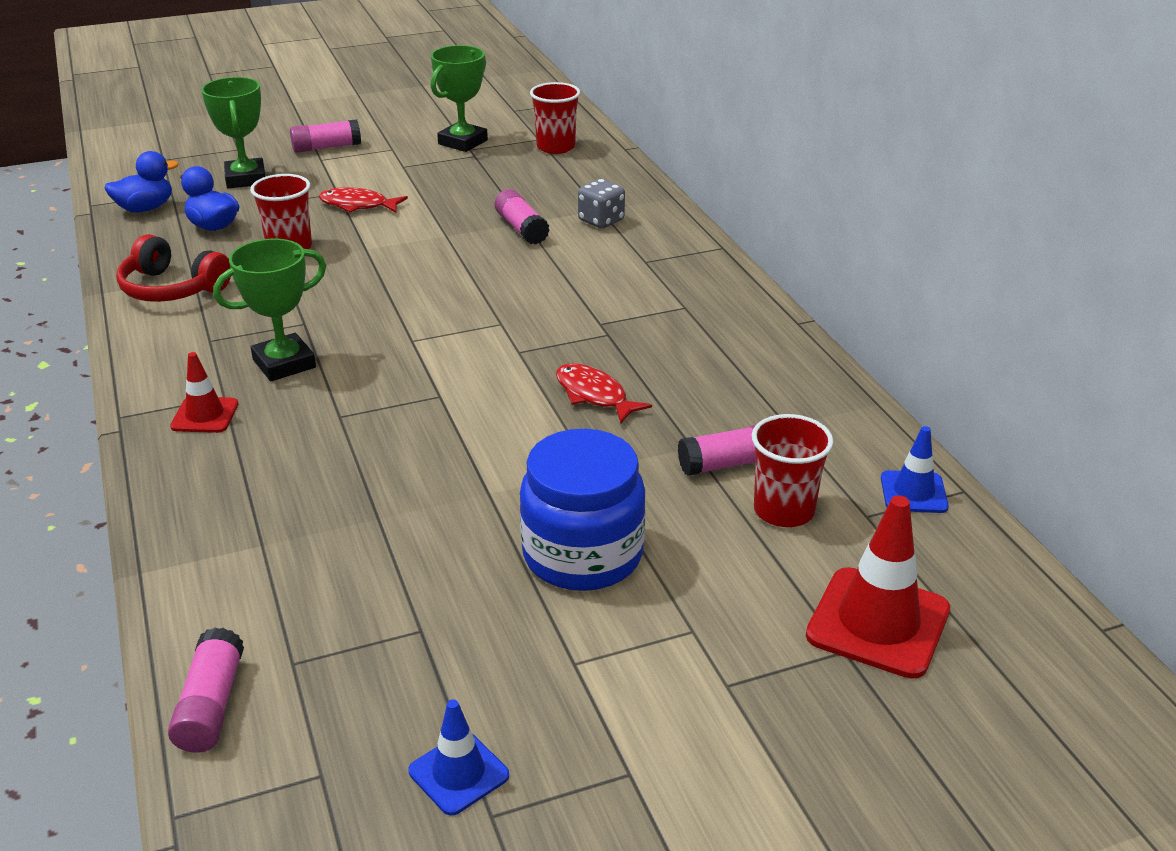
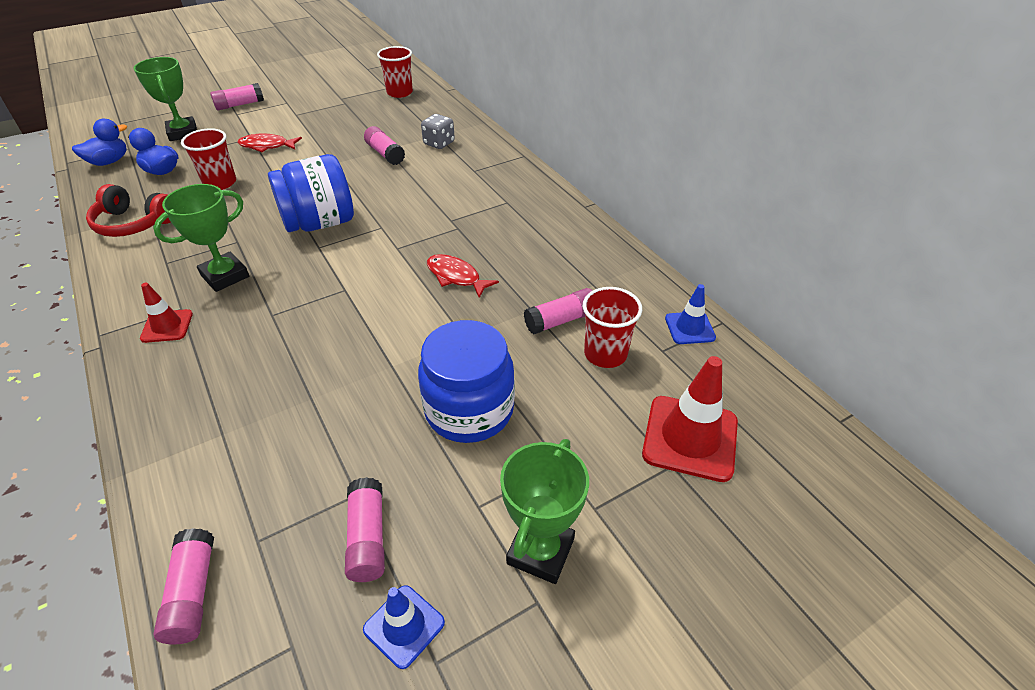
camera: 10 degrees left, 10 degrees up
(417, 310) = (319, 223): none -> blue jar
(428, 677) = (367, 537): none -> pink glue stick
(463, 142) = (335, 94): green trophy -> green trophy (540, 551)

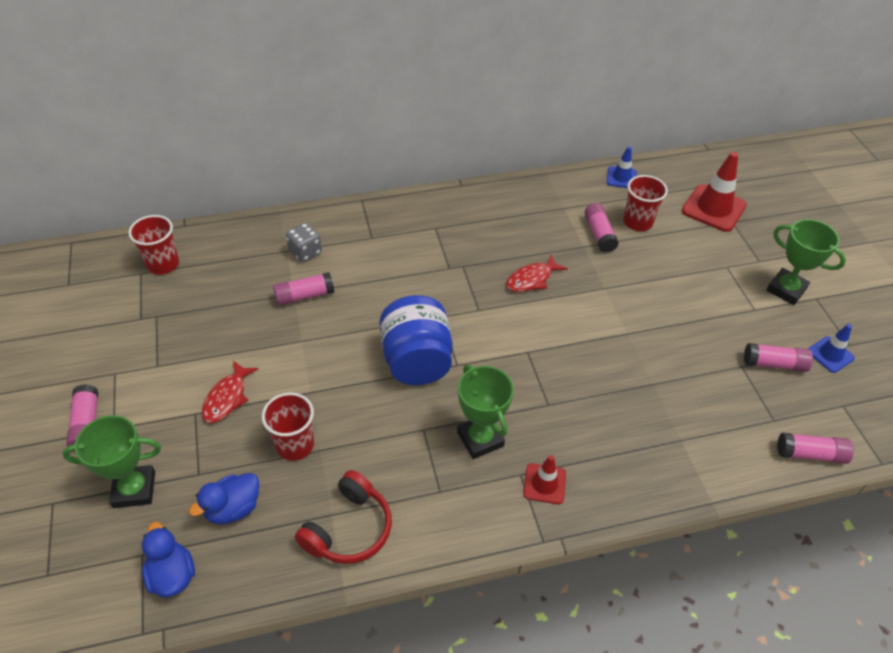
camera: 75 degrees left, 5 degrees up
(469, 410) = (677, 299): blue jar -> none

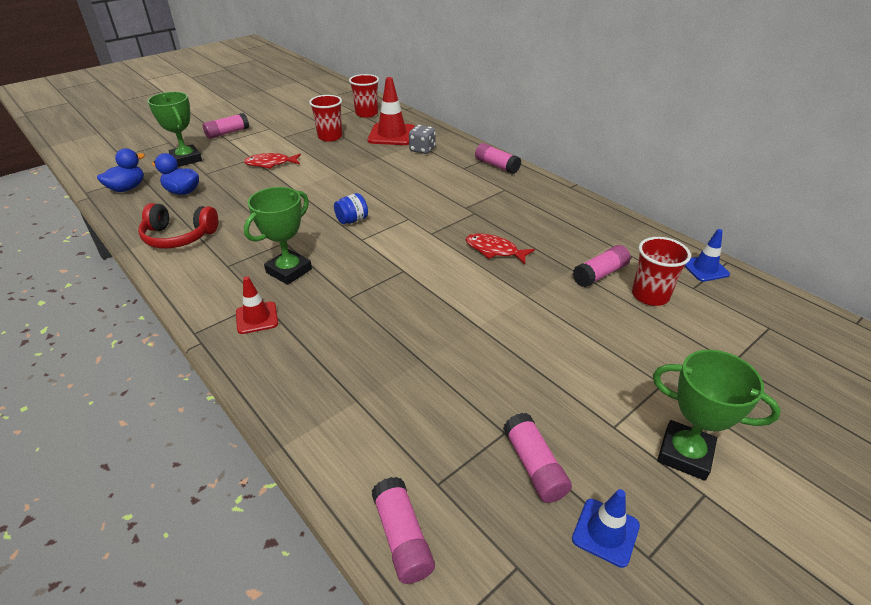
camera: 65 degrees right, 10 degrees down
(295, 445) = (243, 196): red cup -> red cup (330, 137)
(304, 296) = (380, 161): pink glue stick -> pink glue stick (496, 166)
(416, 360) = (352, 220): blue jar -> blue jar, size x0.45
(713, 208) = (752, 350): red traffic cone -> red traffic cone (392, 135)
(786, 289) = (685, 454): green trophy -> green trophy turned 75 degrees counterclockwise

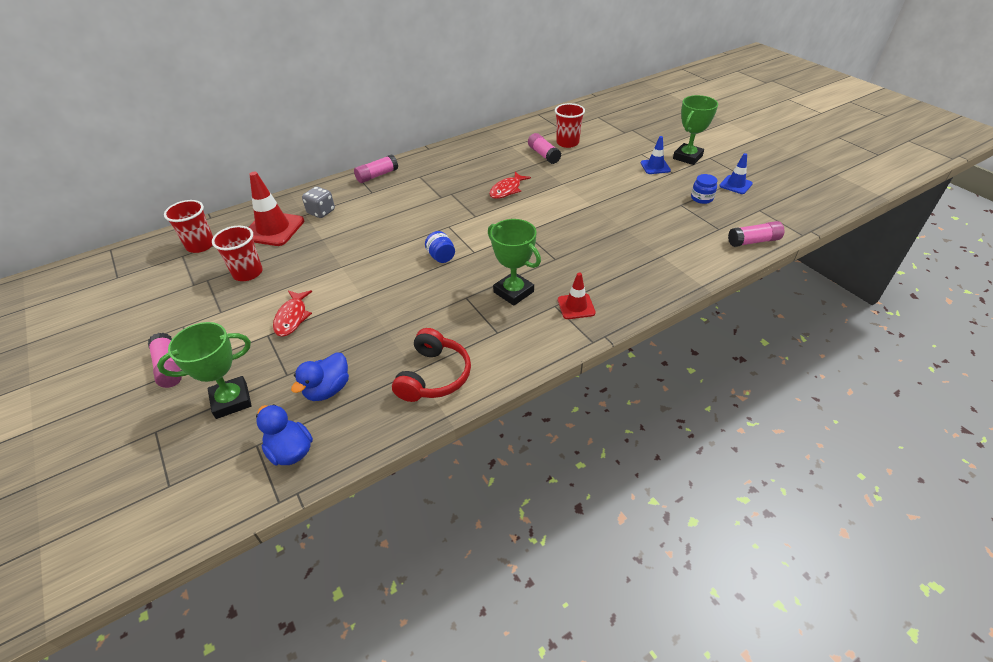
camera: 80 degrees left, 5 degrees up
(534, 466) = (702, 198): pink glue stick -> blue jar
(705, 268) = (544, 122): blue traffic cone -> blue traffic cone (655, 167)

